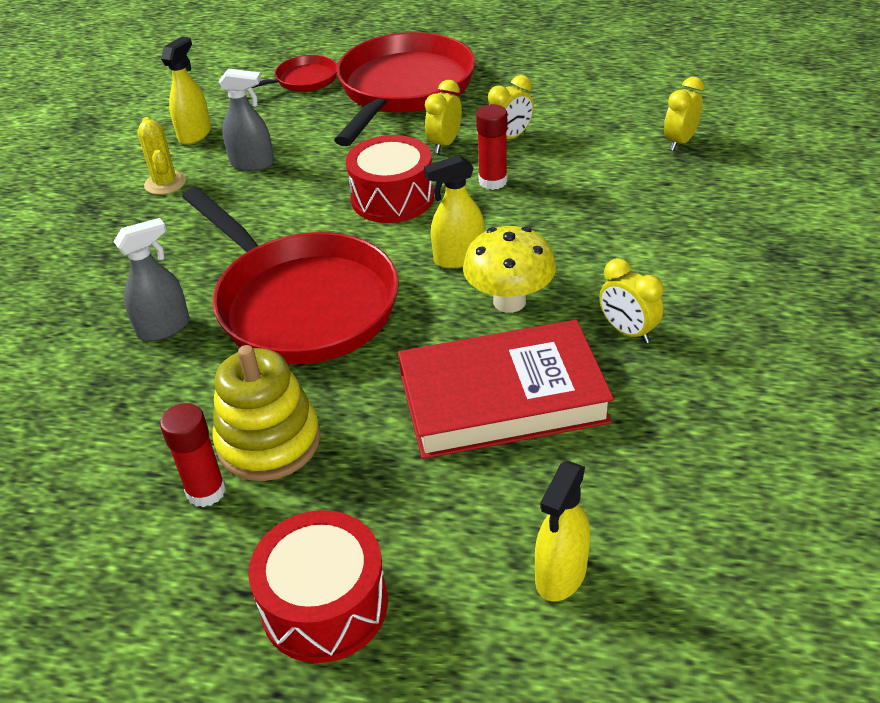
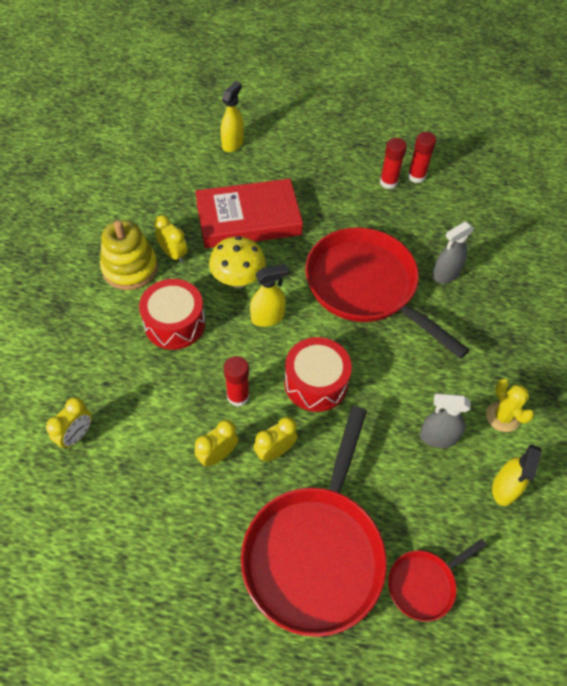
camera: 175 degrees right, 15 degrees up
(139, 509) = (416, 176): none -> red glue stick
(269, 441) = (365, 203): yellow stacking toy -> yellow stacking toy (130, 268)
(324, 605) = (326, 138): red drum -> red drum (174, 323)
(444, 144) = (275, 451): yellow clock -> yellow clock turned 150 degrees counterclockwise

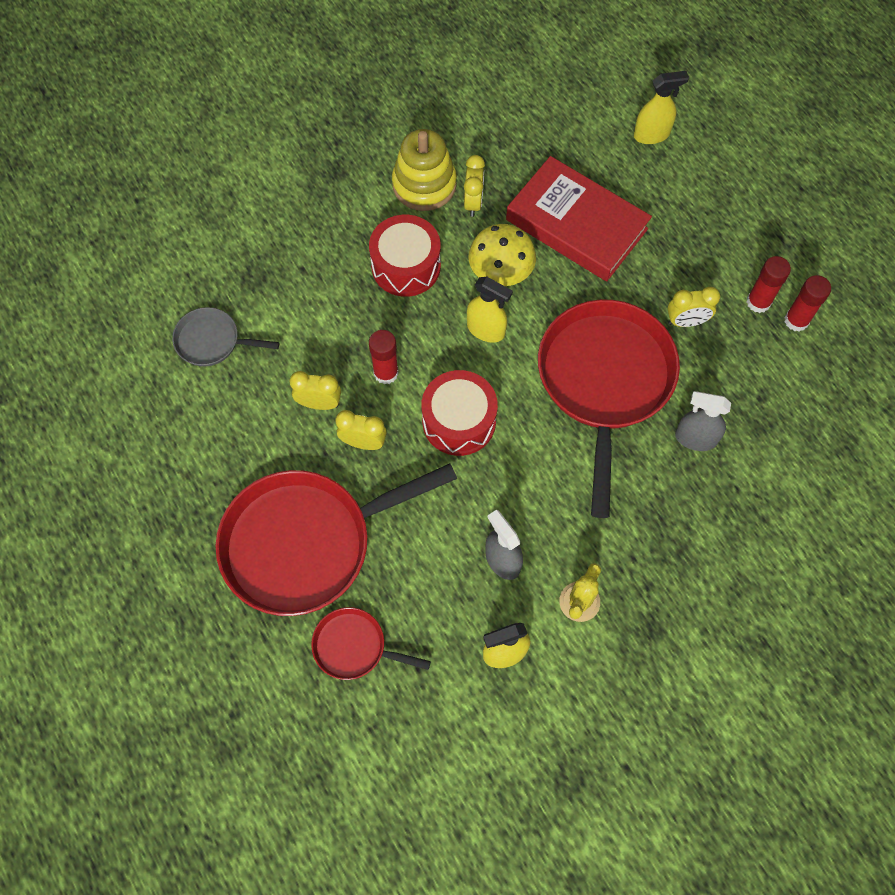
camera: 50 degrees right, 10 degrees up
(76, 435) = (240, 291): yellow clock -> yellow clock (686, 321)
(94, 487) = (212, 341): none -> grey pan

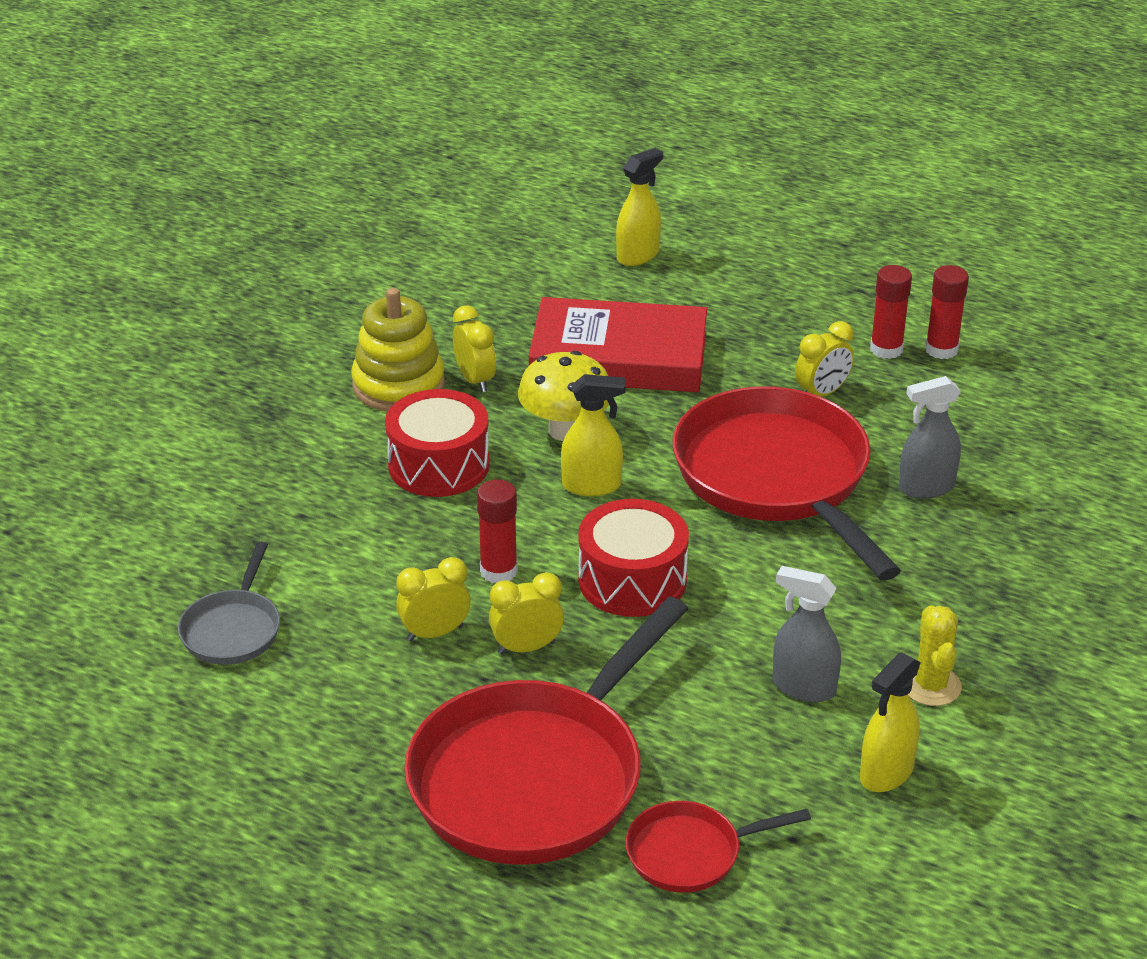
camera: 30 degrees left, 30 degrees down
(212, 341) = (233, 629): grey pan -> grey pan turned 60 degrees counterclockwise

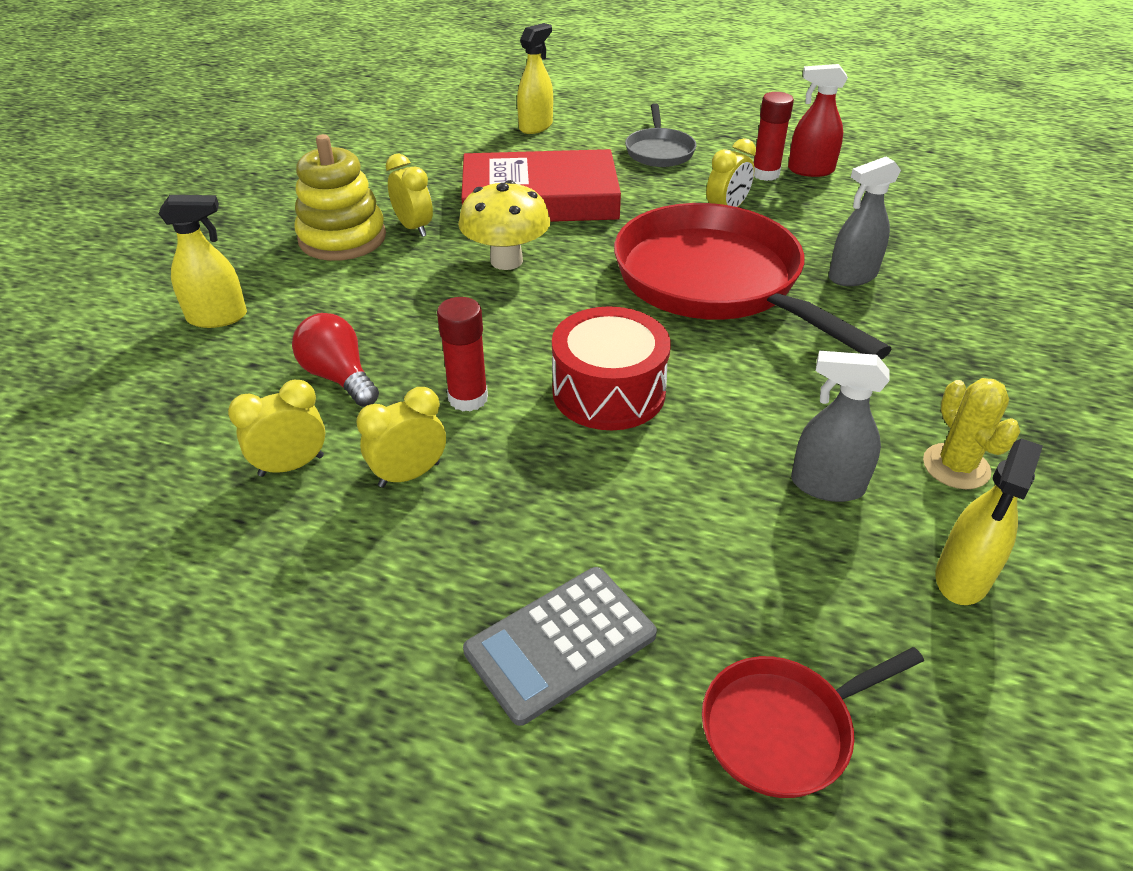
camera: 10 degrees left, 5 degrees up
(233, 629) = (174, 499): grey pan -> grey pan (659, 151)
(382, 537) = (339, 377): none -> red light bulb
(439, 465) = (390, 302): red drum -> none
(526, 648) = (515, 478): yellow clock -> yellow clock (291, 466)
(535, 776) = (560, 643): red pan -> grey calculator
(592, 485) = (543, 306): yellow spray bottle -> yellow spray bottle (218, 317)
(941, 350) = (810, 170): red glue stick -> red spray bottle

